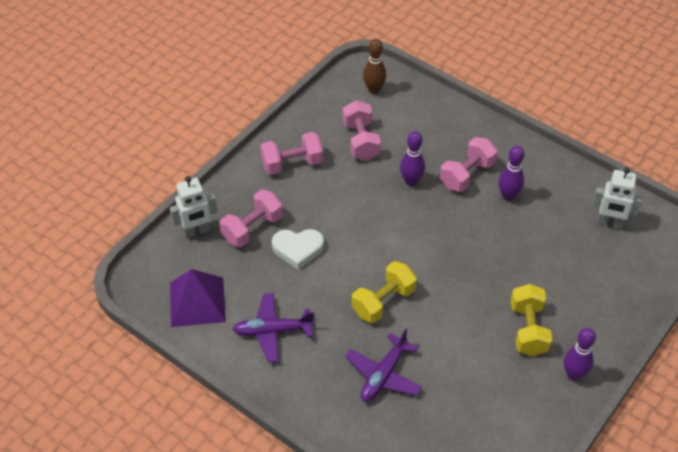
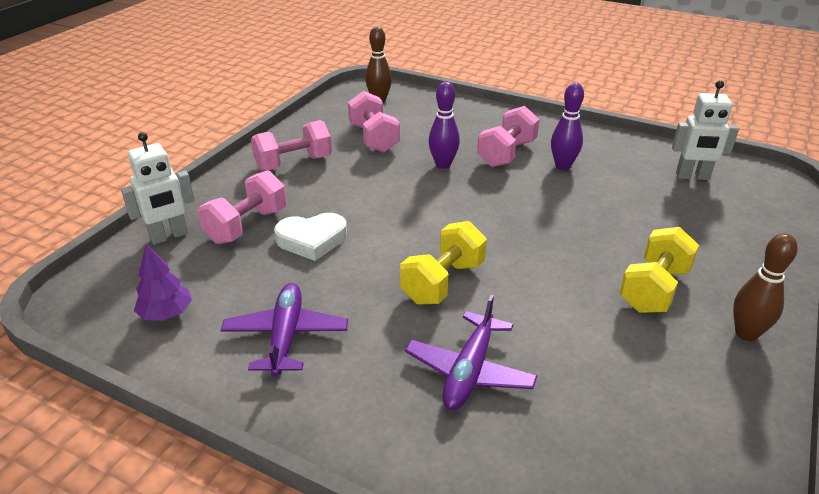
camera: 10 degrees left, 15 degrees down
(197, 301) = (166, 314): purple pyramid -> purple tree
(272, 331) = (286, 336): purple plane -> purple plane turned 105 degrees clockwise
(528, 329) = (654, 289): yellow dumbbell -> yellow dumbbell turned 45 degrees clockwise
(574, 374) = (746, 334): purple bowling pin -> brown bowling pin

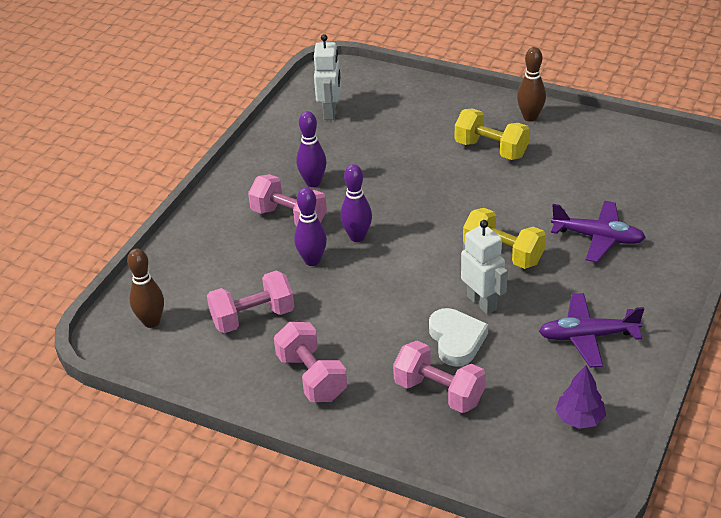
camera: 90 degrees left, 5 degrees up
(169, 236) = (465, 450): white robot -> white robot (482, 303)
(476, 188) = (357, 237): none -> purple bowling pin

